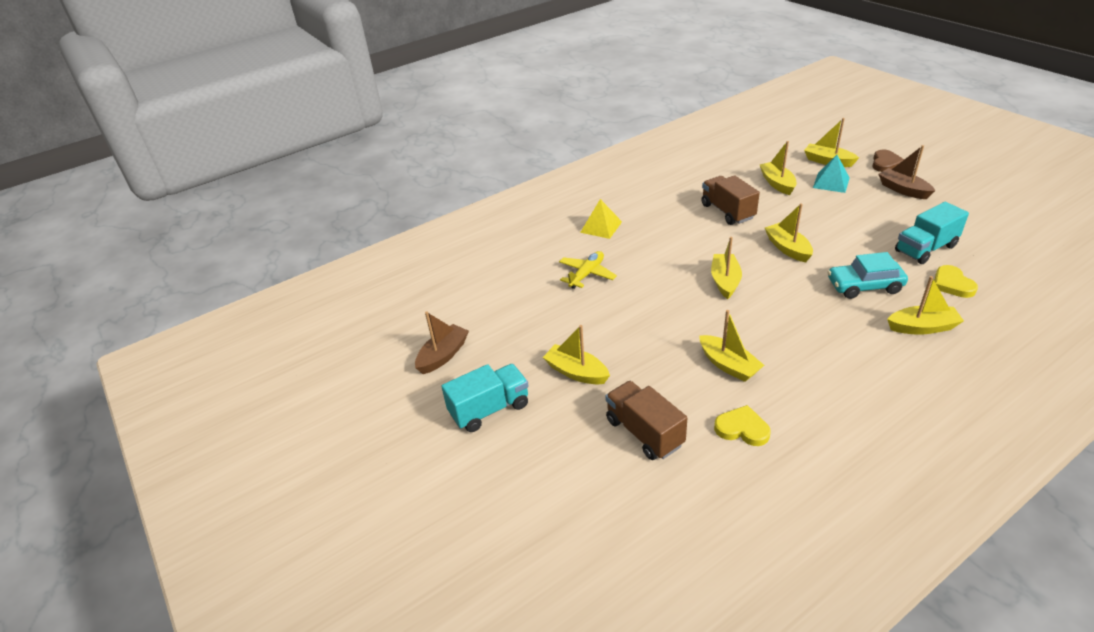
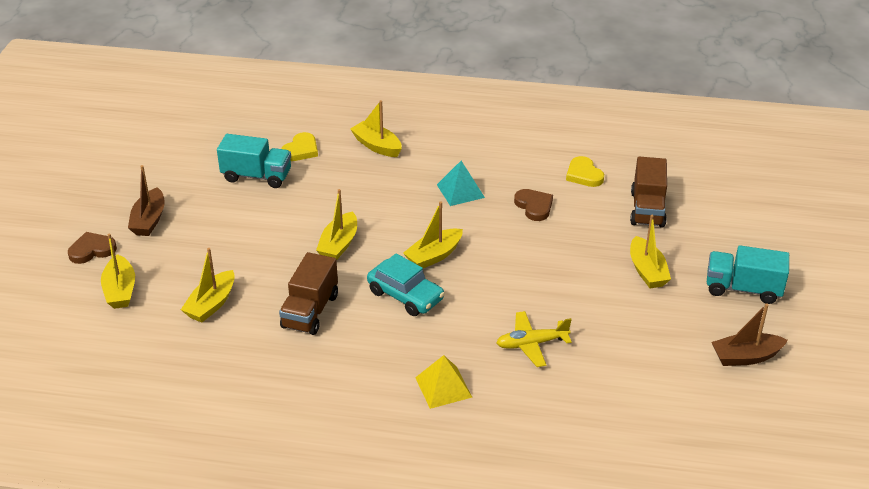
camera: 140 degrees left, 0 degrees up
(728, 365) = (534, 206): yellow boat -> brown heart
(831, 182) = (174, 269): turquoise pyramid -> turquoise pyramid (460, 191)
(864, 286) = (352, 186): turquoise car -> turquoise car (405, 295)

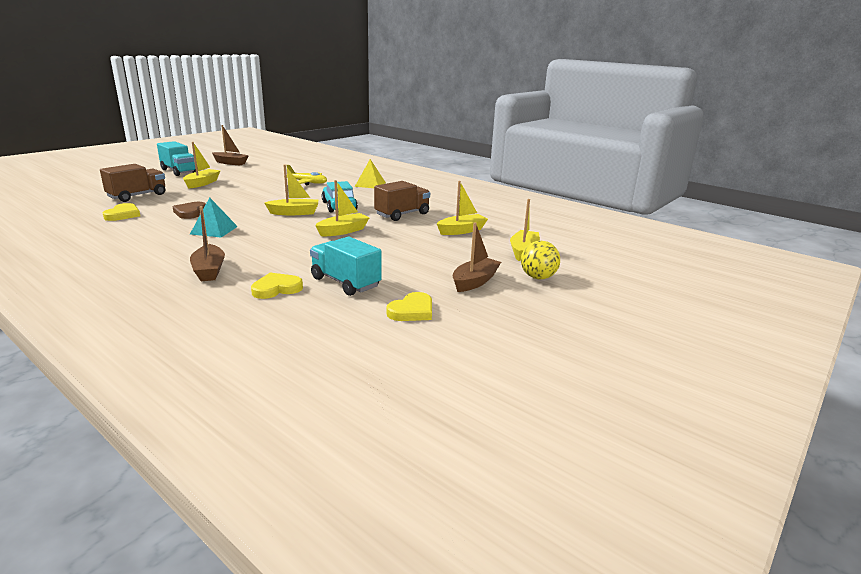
camera: 150 degrees left, 15 degrees down
(92, 250) = (538, 277): brown heart -> yellow ball
(179, 169) = (412, 311): none -> yellow heart
(377, 146) = (209, 270): yellow boat -> brown boat

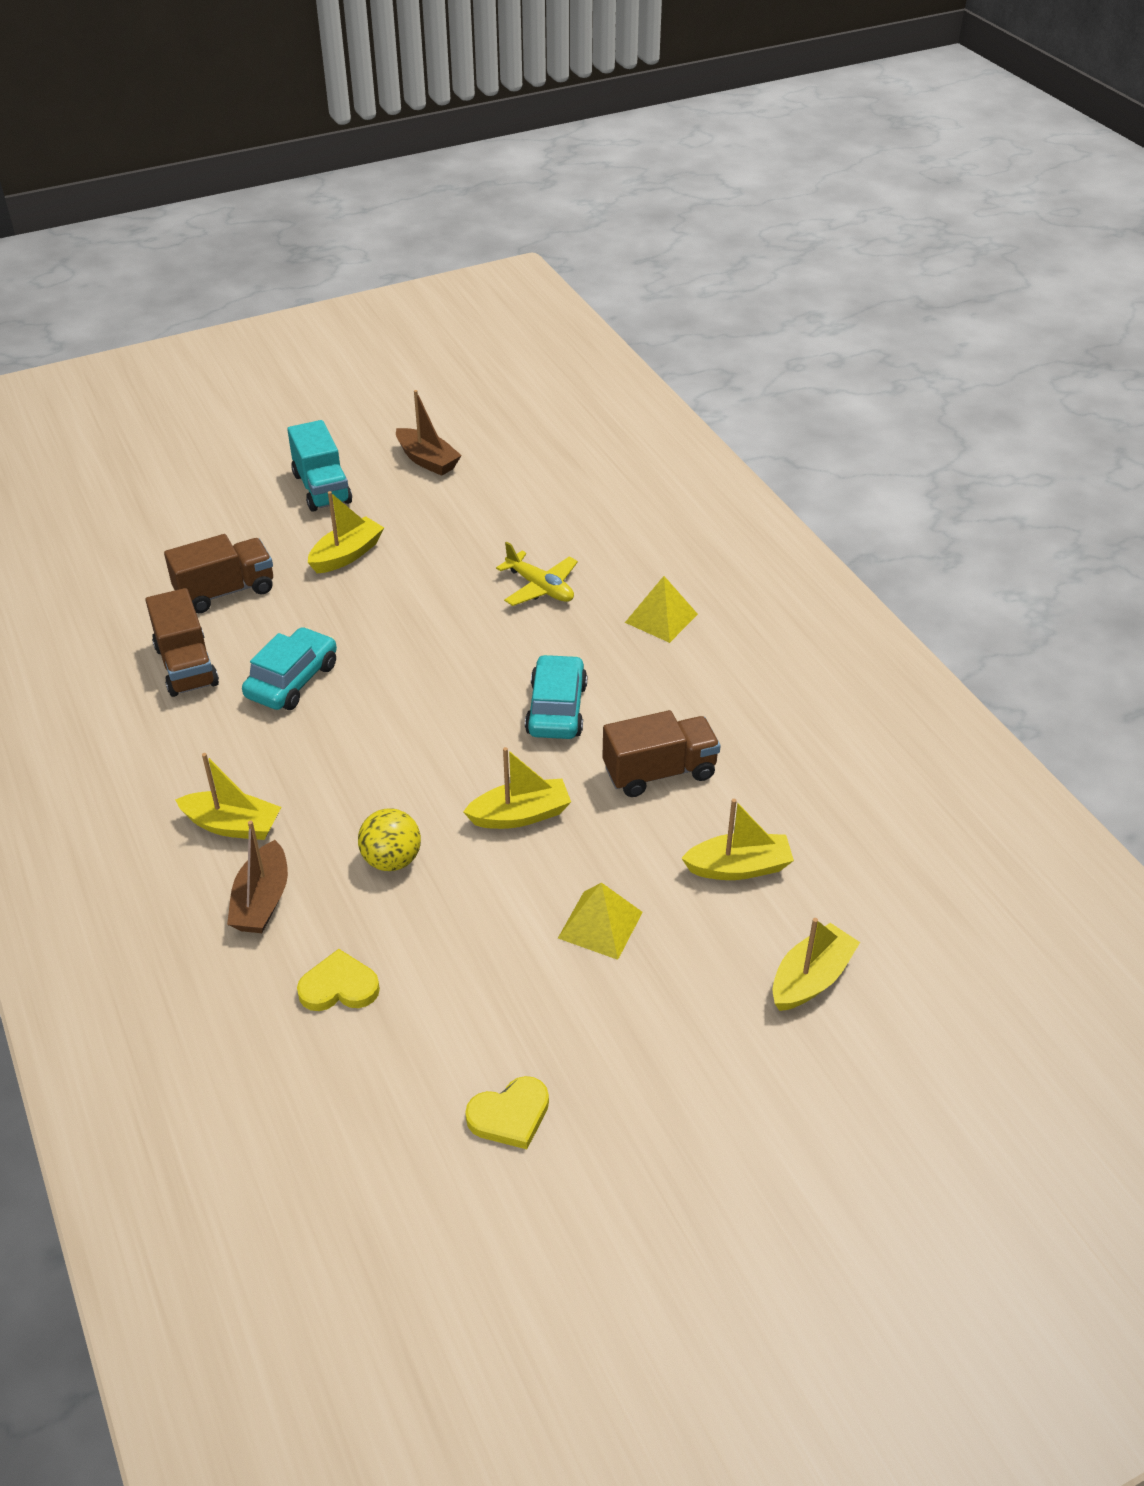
camera: 25 degrees right, 20 degrees up
(123, 215) = (186, 666): yellow heart -> brown truck
(190, 212) = (292, 680): brown heart -> turquoise car
(214, 230) = (310, 759): turquoise pyramid -> none
(294, 213) = (465, 720): yellow boat -> yellow boat (233, 825)
(345, 282) = (448, 998): turquoise truck -> none
(410, 252) = (600, 925): none -> yellow pyramid
(474, 282) = (657, 1058): brown boat -> none
(538, 277) = (778, 1077): yellow ball -> yellow ball (392, 860)

